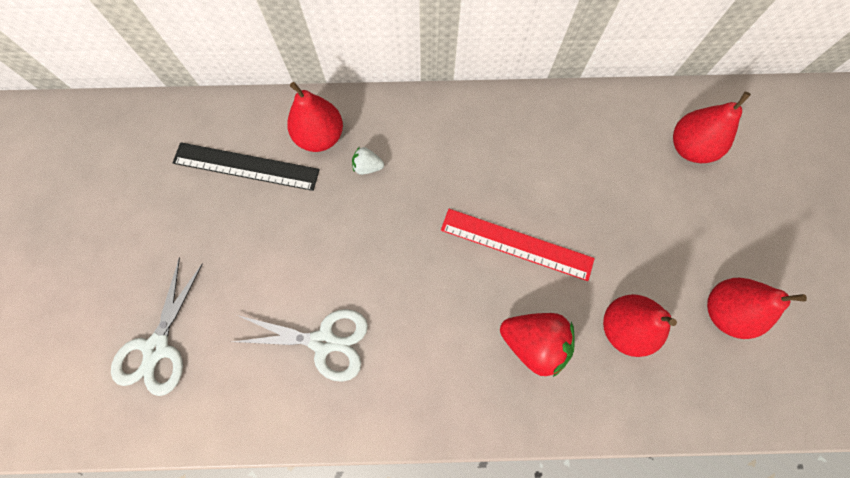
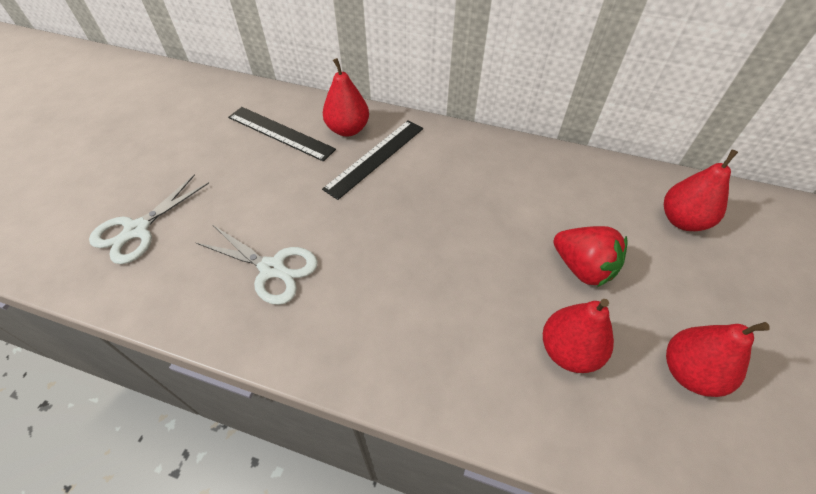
camera: 20 degrees right, 20 degrees down
(367, 167) = (375, 158): white strawberry -> black ruler
(516, 244) = (483, 247): red ruler -> none
(534, 343) = (467, 333): red strawberry -> red strawberry (582, 268)

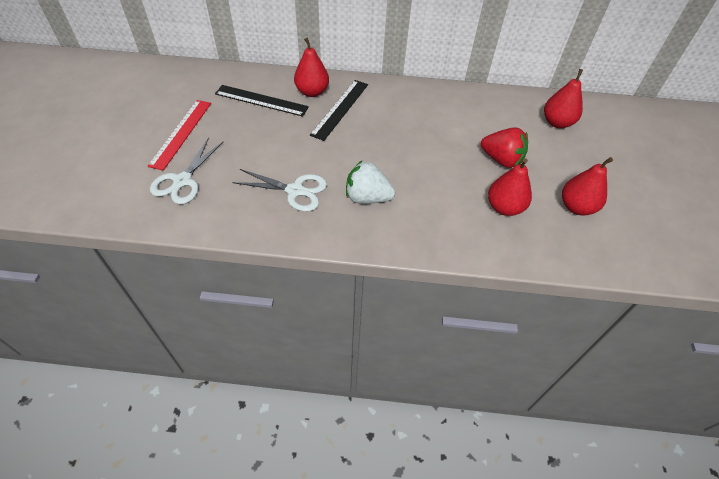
camera: 15 degrees left, 0 degrees up
(166, 164) = (181, 133): none -> red ruler
(367, 296) = (367, 197): none -> white strawberry

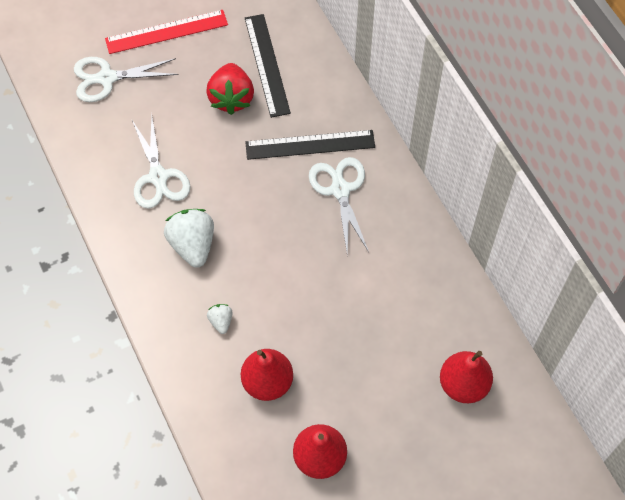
camera: 60 degrees right, 10 degrees up
(312, 92) = (318, 101): red pear -> none
(384, 111) = (340, 190): none -> white scissors
(441, 210) = (221, 321): none -> white strawberry
(501, 160) = (344, 348): red strawberry -> red strawberry (231, 98)

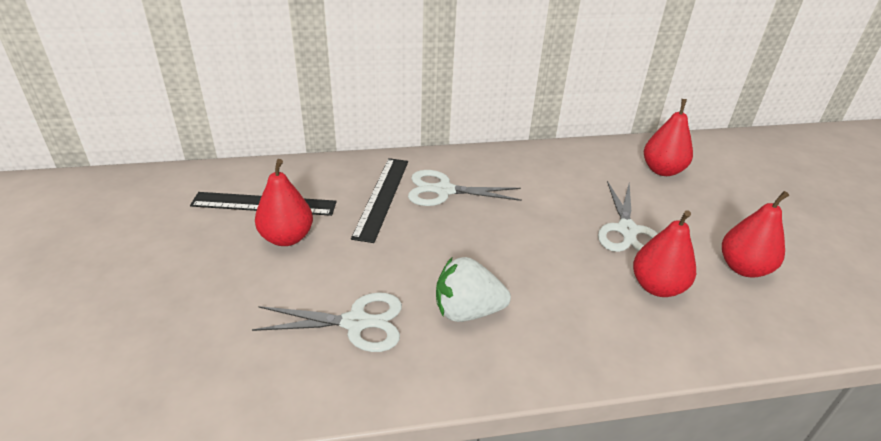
camera: 75 degrees left, 25 degrees down
(107, 78) = (165, 344): white scissors -> white scissors (627, 230)
(166, 32) = (148, 270): red ruler -> none
(221, 321) = (576, 308): white strawberry -> none
(231, 98) = (287, 238): red strawberry -> red pear

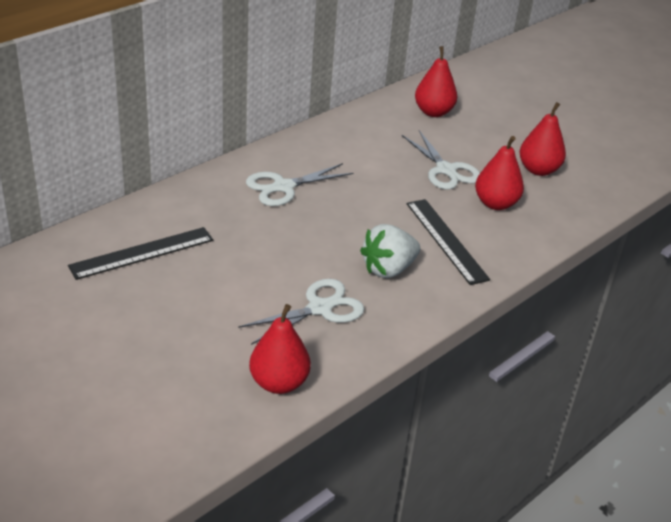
camera: 35 degrees left, 0 degrees up
(287, 238) = (196, 272): red pear -> red pear (279, 383)
(382, 197) = (238, 211): black ruler -> black ruler (446, 240)

